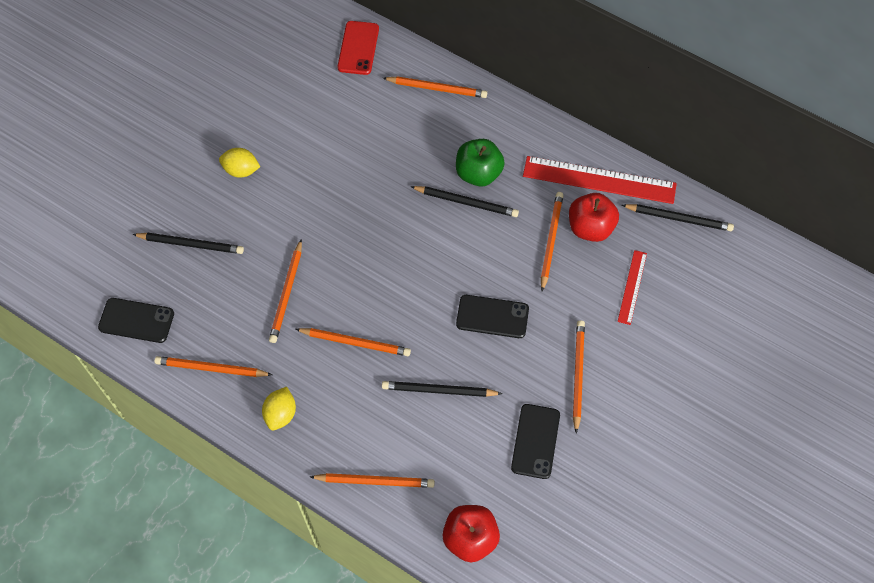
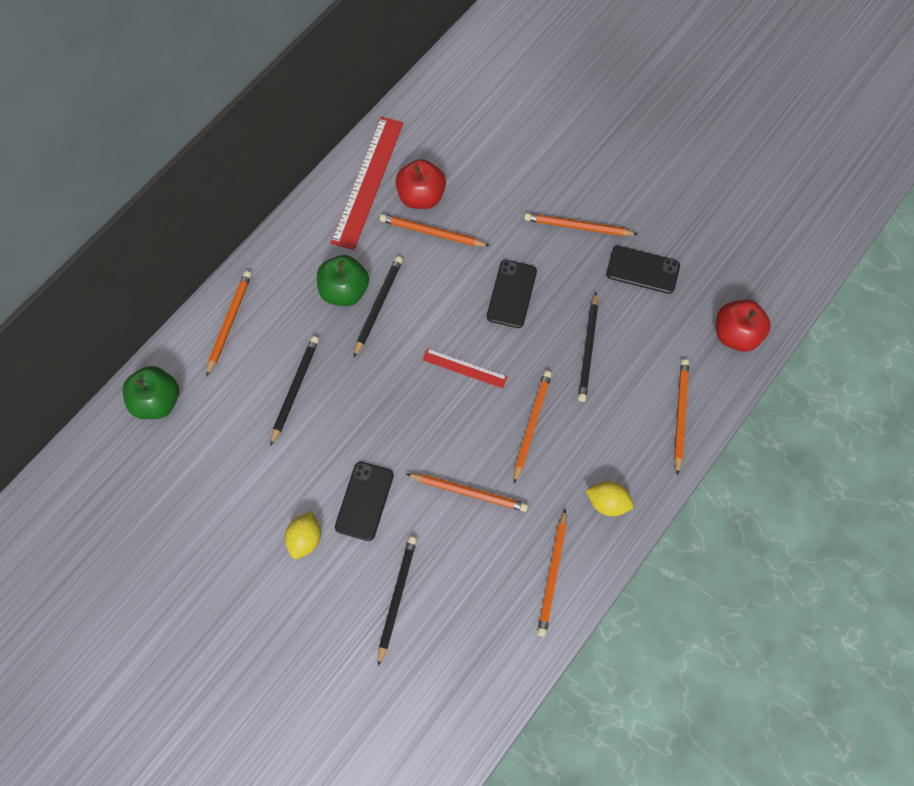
camera: 85 degrees left, 5 degrees up
(136, 320) = (488, 659): black phone -> black phone (364, 501)
(358, 48) = (157, 401): red phone -> green apple
(632, 287) = (489, 170): red ruler -> red ruler (464, 368)
(679, 218) = (419, 121): black pencil -> black pencil (295, 389)

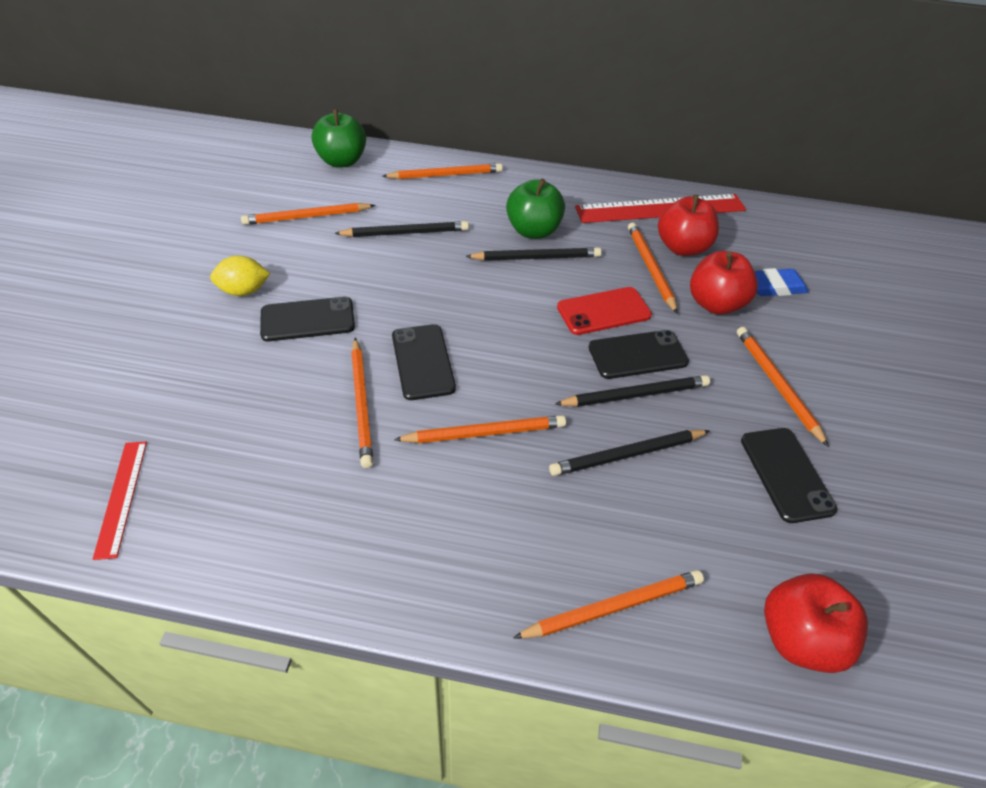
camera: 60 degrees right, 20 degrees down
(396, 597) = (199, 384): black pencil -> black pencil (635, 394)
(449, 437) = (422, 362): none -> black phone
(460, 291) = (604, 311): none -> red phone
(464, 368) = (515, 346): red ruler -> red ruler (121, 497)
(490, 214) = (715, 304): none -> red apple
(493, 163) = (775, 287): none -> blue eraser
(552, 574) = (285, 532): orange pencil -> orange pencil (307, 217)
(607, 502) = (422, 560): yellow lemon -> none

